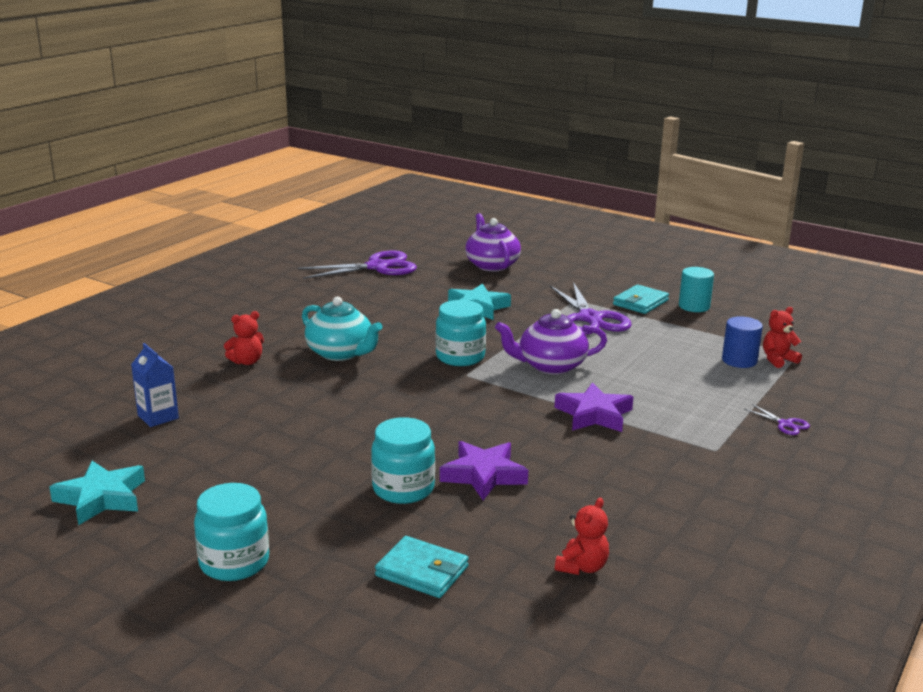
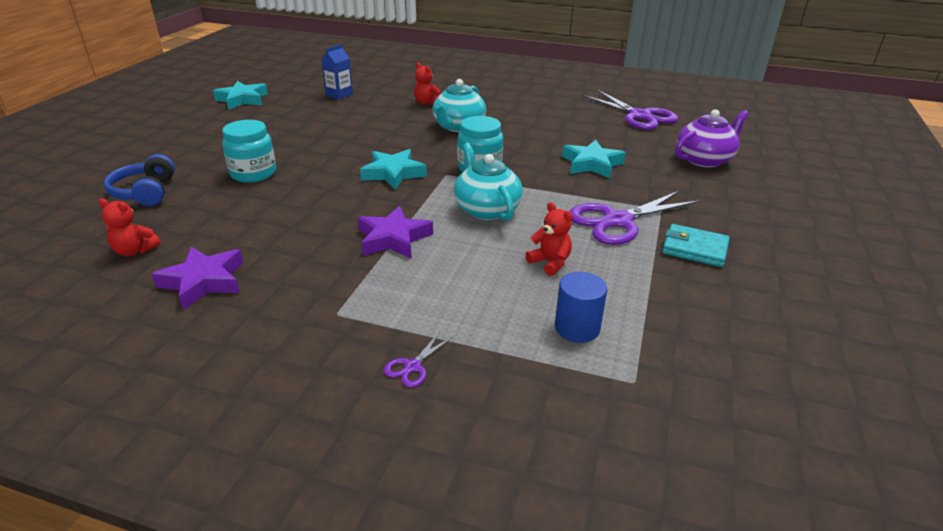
camera: 75 degrees right, 10 degrees up
(234, 562) = (169, 139): turquoise jar -> none
(422, 571) = (145, 192): turquoise wallet -> blue headphones
(449, 402) = (393, 173): none -> turquoise star
(483, 475) = (275, 199): purple star -> purple star (204, 281)
(550, 366) = (486, 209): purple teapot -> turquoise teapot
(694, 306) = (722, 288): turquoise cylinder -> none
(778, 360) = (602, 362): red teddy bear -> red teddy bear (550, 263)

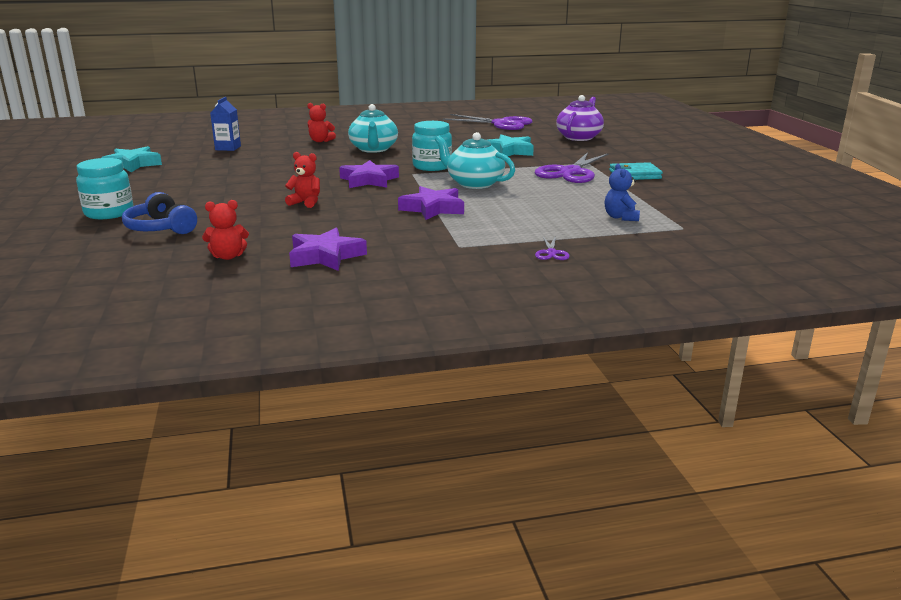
camera: 30 degrees left, 10 degrees down
(253, 173) = (244, 201): turquoise jar -> turquoise jar (109, 213)
(393, 173) = (369, 180): turquoise star -> purple star
(550, 263) = (559, 197): red teddy bear -> red teddy bear (306, 203)
(577, 328) = (620, 217): blue cylinder -> blue teddy bear

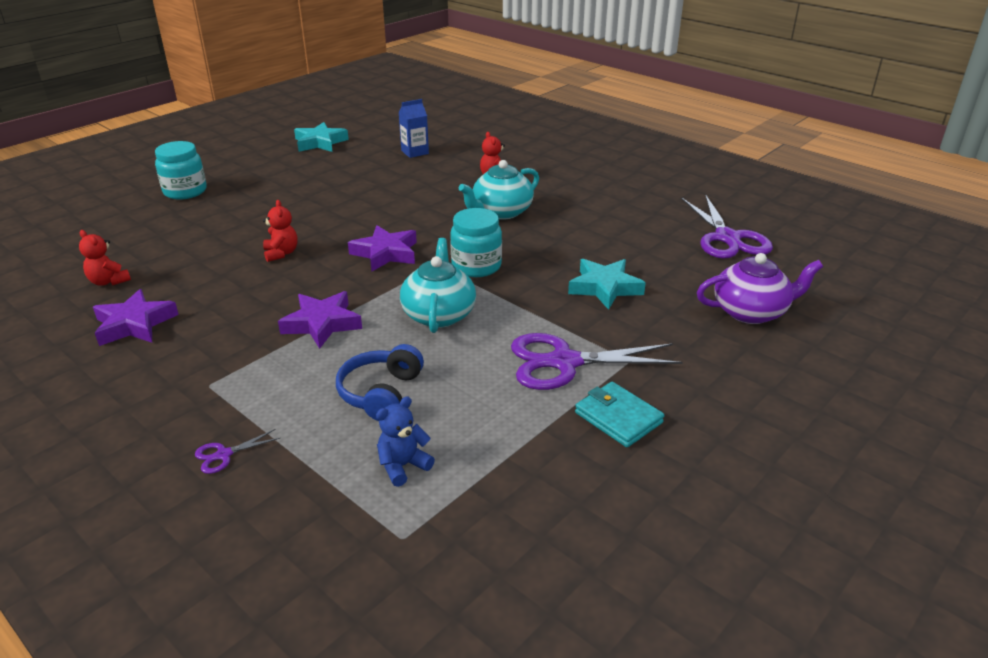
camera: 55 degrees right, 10 degrees up
(161, 228) = (161, 226): blue headphones -> blue headphones (381, 393)

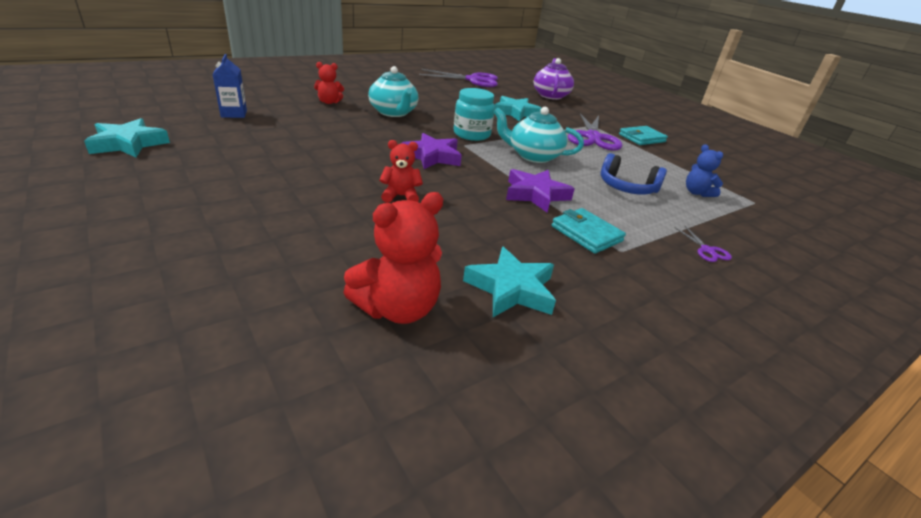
camera: 80 degrees left, 0 degrees up
(109, 281) = (397, 308): red teddy bear -> red teddy bear, size x1.66
(134, 324) = (511, 289): purple star -> turquoise star
(185, 191) = (158, 238): turquoise jar -> none
(240, 361) = (586, 234): none -> turquoise wallet

